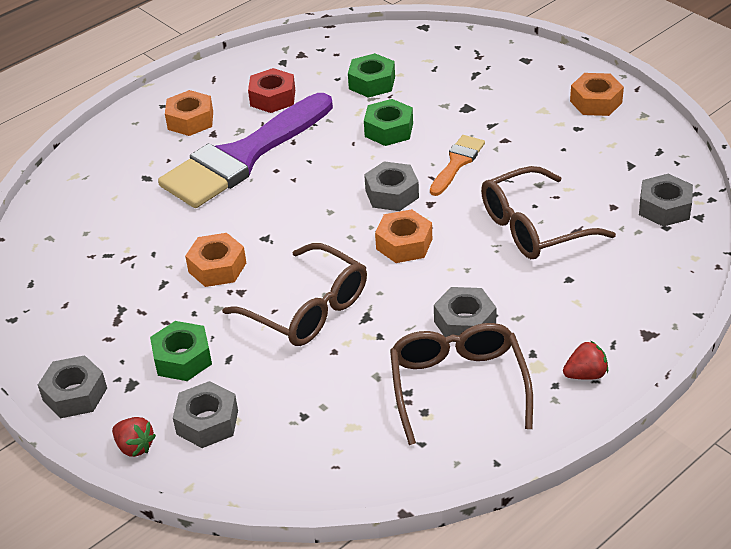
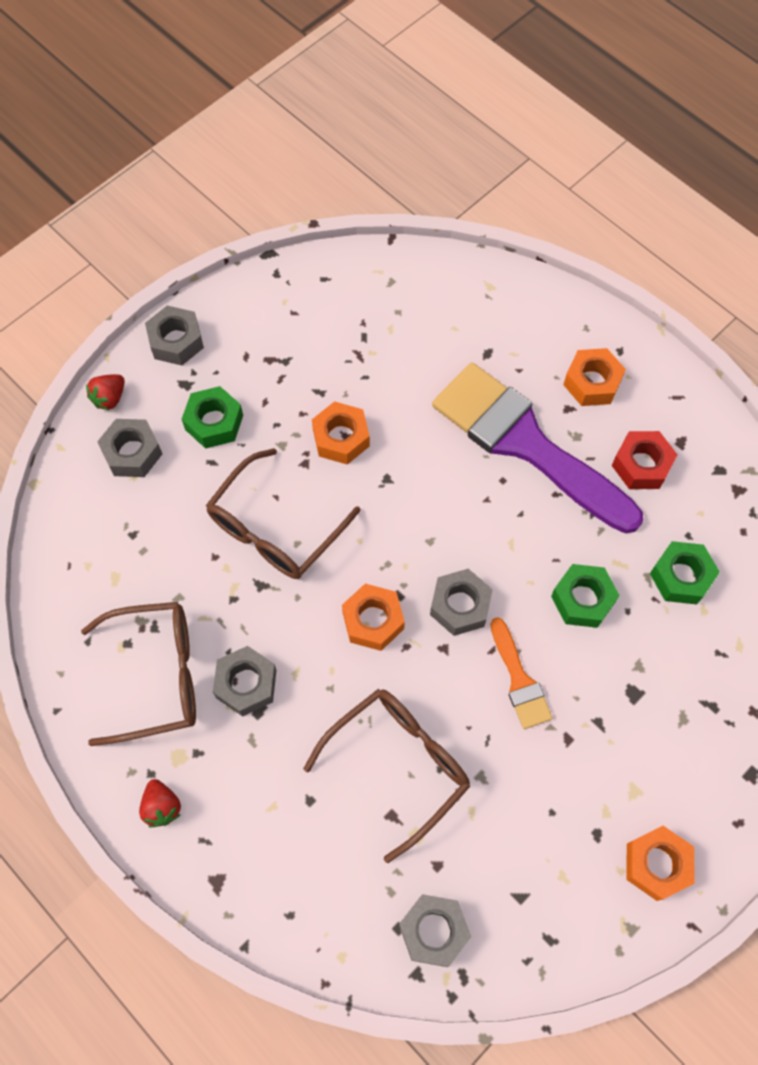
camera: 85 degrees right, 25 degrees up
(457, 163) = (519, 679): orange brush -> orange brush turned 45 degrees clockwise
(533, 227) = (399, 765): brown glasses -> brown glasses turned 75 degrees clockwise

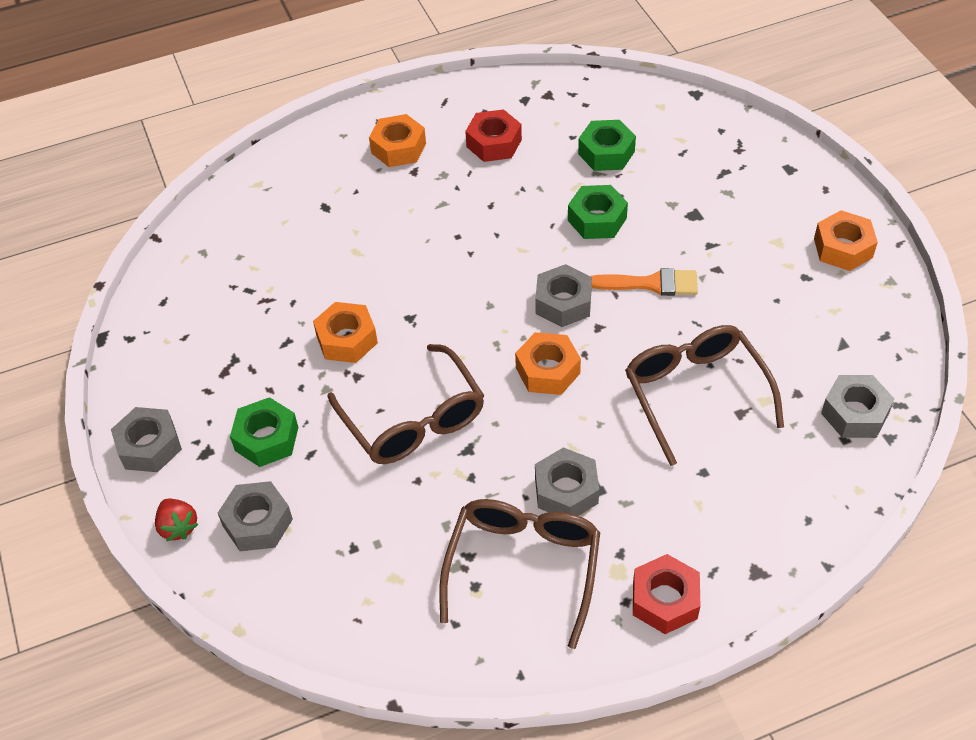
camera: 65 degrees left, 15 degrees down
(162, 807) = (665, 600): red strawberry -> red nut
(526, 444) = (432, 209): purple brush -> none

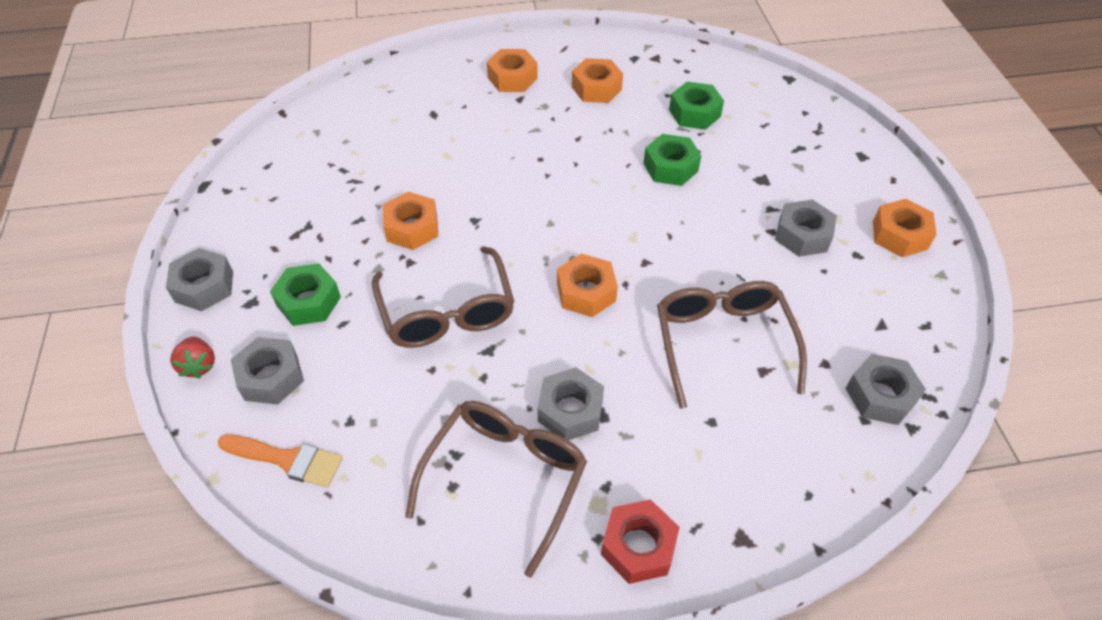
camera: 10 degrees right, 0 degrees up
(494, 143) = (596, 88): red nut -> orange nut
(563, 303) = (618, 234): grey nut -> grey nut (802, 235)
(651, 284) = (705, 232): orange brush -> orange brush (287, 459)

